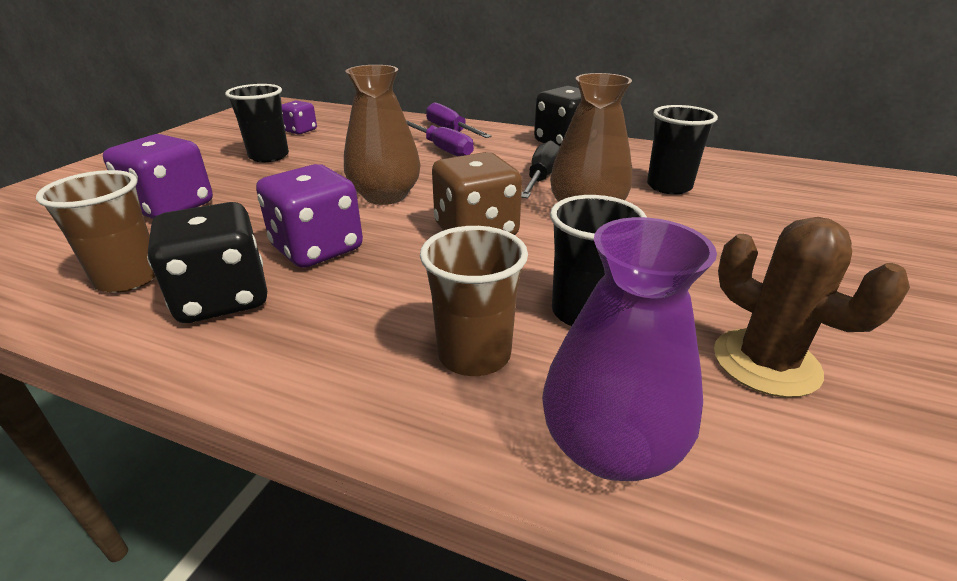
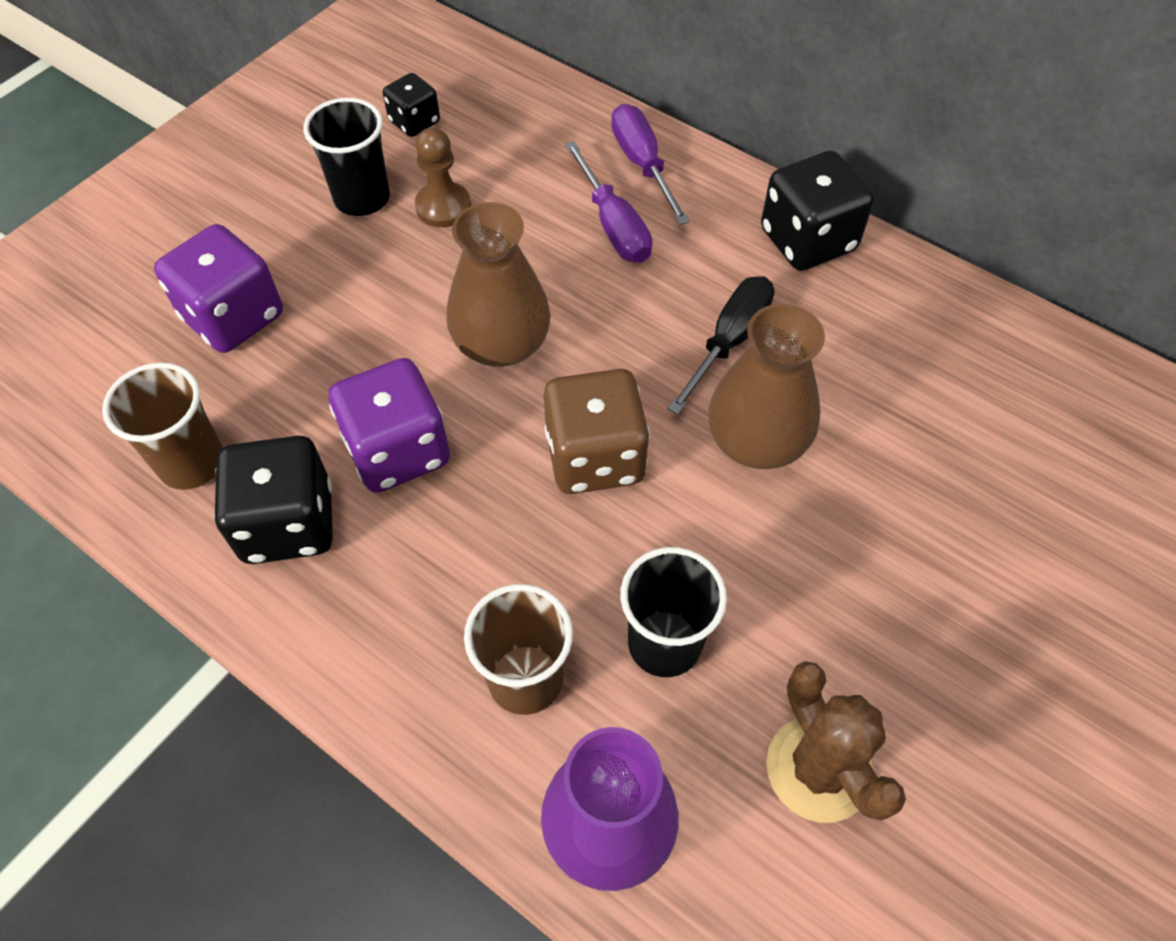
camera: 15 degrees right, 25 degrees up
(300, 131) = (414, 122): purple dice -> black dice
(327, 154) = (443, 207): none -> brown pawn
(669, 187) = (904, 404): black cup -> none

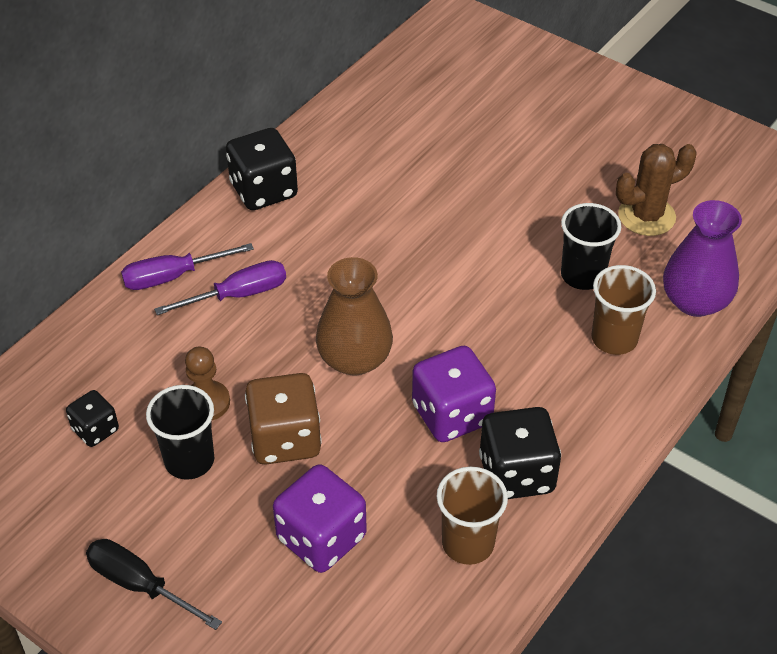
camera: 90 degrees left, 10 degrees down
(595, 457) = (452, 306): brown dice -> brown dice (285, 439)
(729, 341) = (354, 236): black screwdriver -> black screwdriver (139, 585)
(756, 441) = (437, 227): brown vase -> none

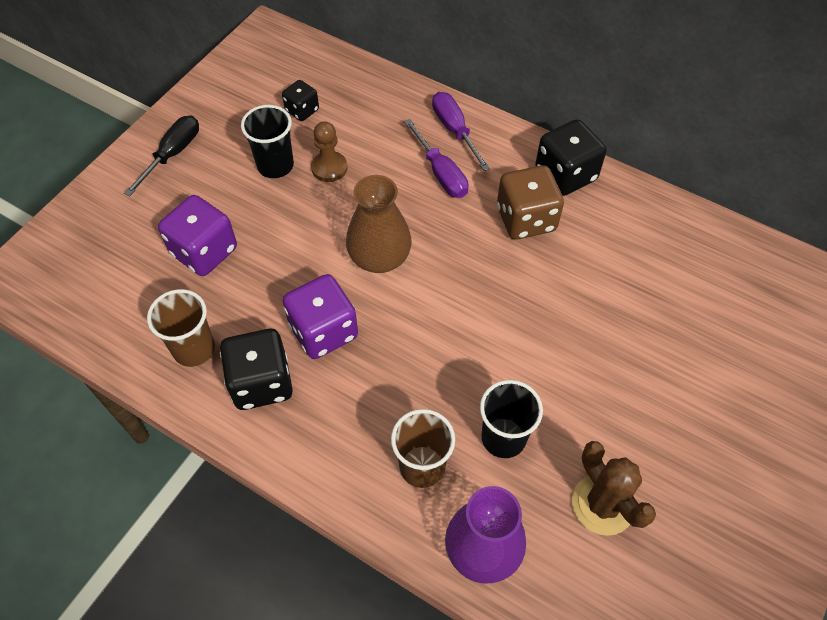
camera: 85 degrees right, 10 degrees up
(285, 439) = (295, 220): brown dice -> brown dice (526, 219)

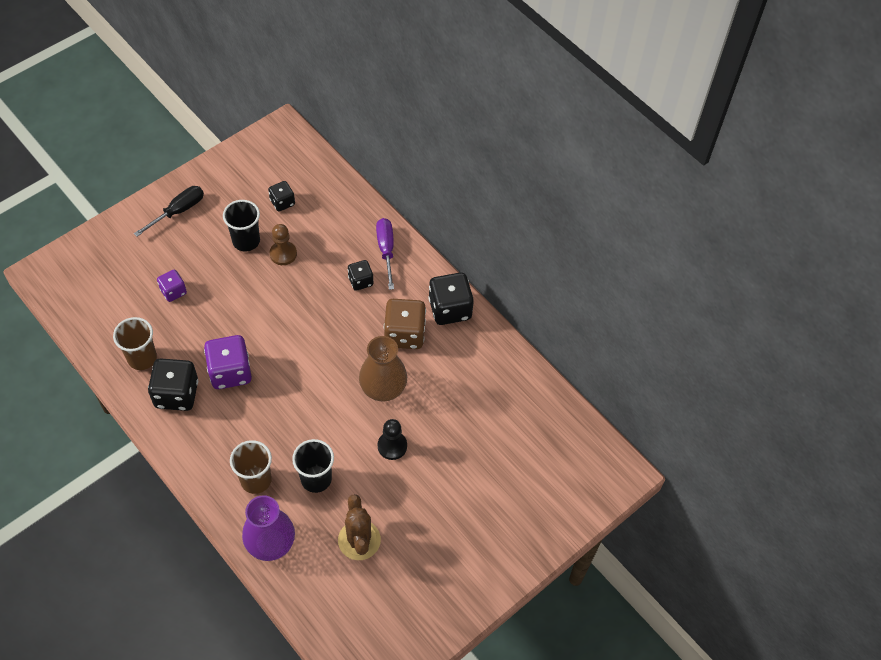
camera: 15 degrees right, 0 degrees up
(204, 251) = (173, 291): purple dice -> purple dice, size x0.57
(379, 257) = (289, 331): brown vase -> brown vase (383, 387)
(441, 173) = (360, 281): purple screwdriver -> black dice
(581, 362) = (392, 446): none -> black pawn

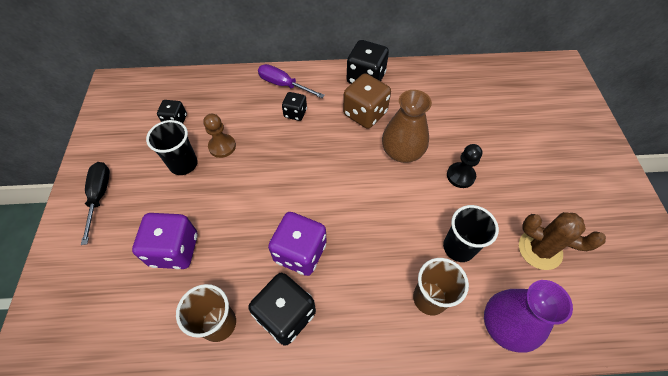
camera: 50 degrees left, 0 degrees up
(173, 291) = (175, 250): purple dice -> purple dice, size x1.75

